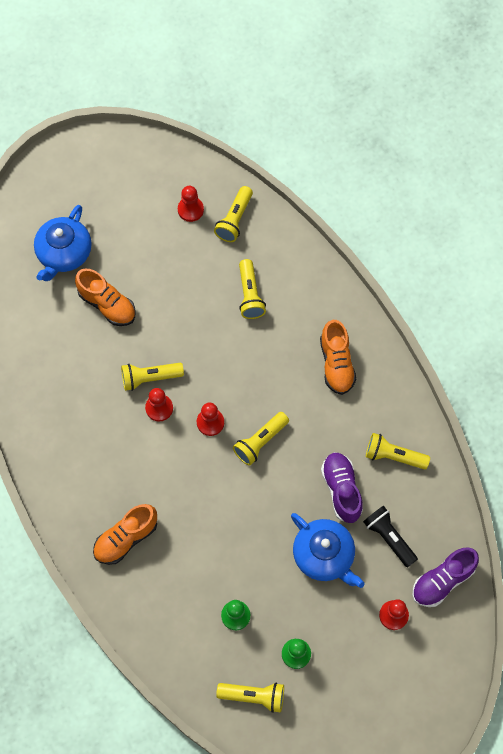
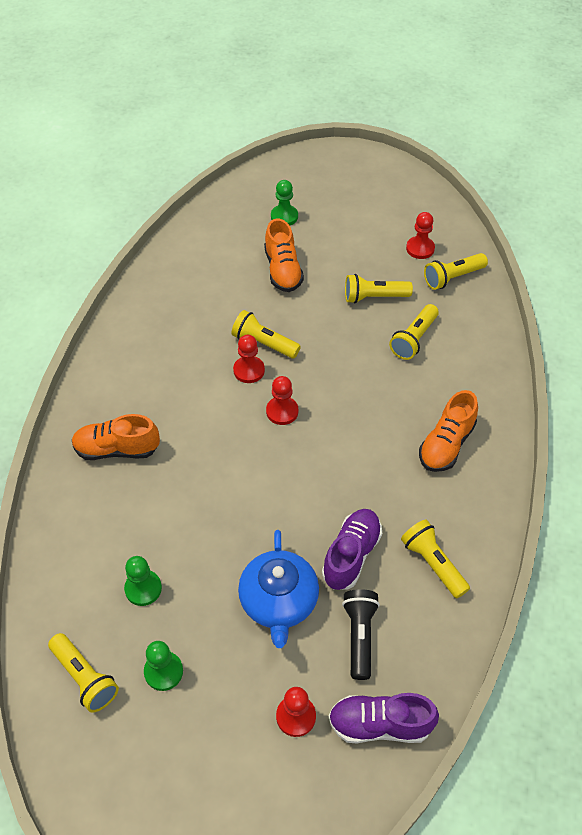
camera: 40 degrees right, 15 degrees down
(64, 253) = (284, 216): blue teapot -> green pawn
(260, 442) = (312, 458): yellow flashlight -> yellow flashlight (374, 297)

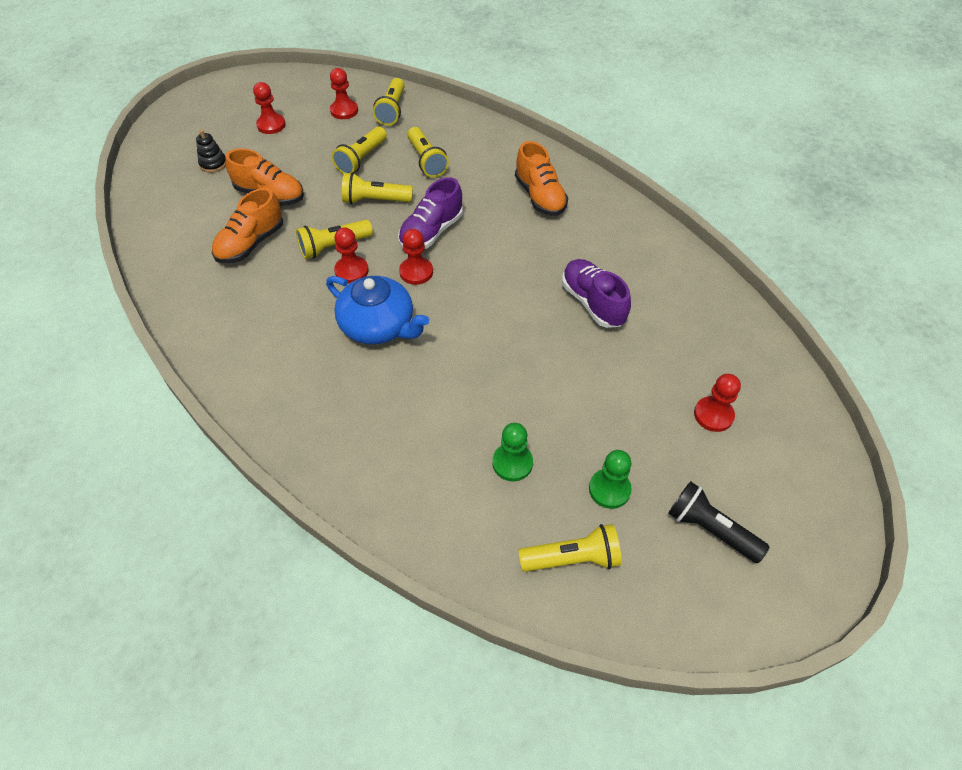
camera: 55 degrees left, 0 degrees up
(117, 449) = (341, 408): orange shoe -> orange shoe (251, 244)
(279, 601) = (600, 371): blue teapot -> blue teapot (378, 326)
(284, 216) = (213, 164): green pawn -> black stacking toy
(358, 218) = (271, 125): none -> red pawn
(359, 636) = (669, 336): black flashlight -> black flashlight (710, 529)
(380, 724) = (753, 365): purple shoe -> purple shoe (431, 232)
(433, 563) = (637, 260): yellow flashlight -> yellow flashlight (375, 200)

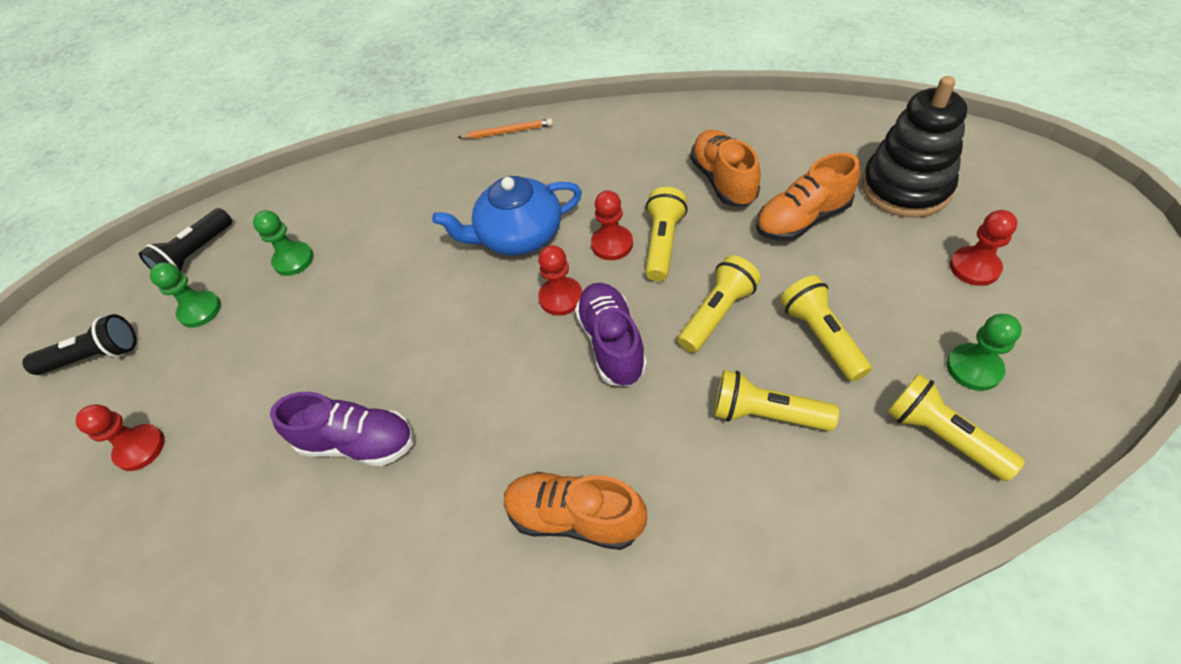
camera: 135 degrees right, 0 degrees up
(213, 164) = (905, 188): black stacking toy -> black stacking toy, size x2.25
(258, 411) = (508, 132): none -> orange pencil
(344, 111) = (974, 368): red pawn -> green pawn
(572, 558) = (196, 254): yellow flashlight -> black flashlight

